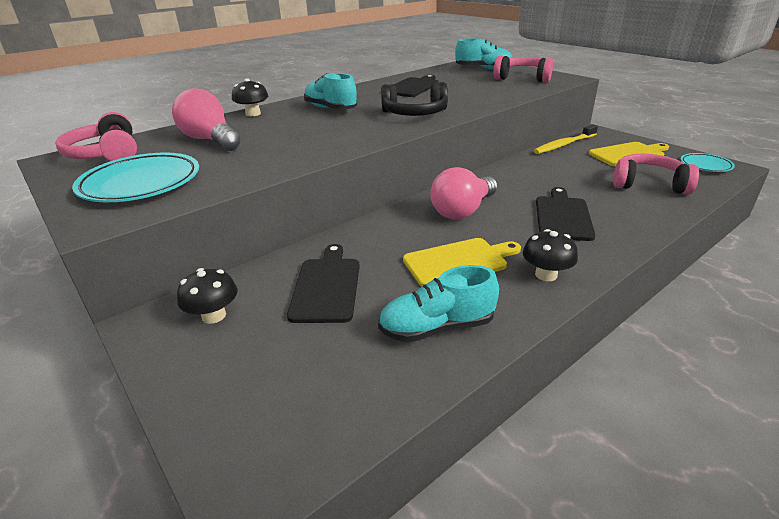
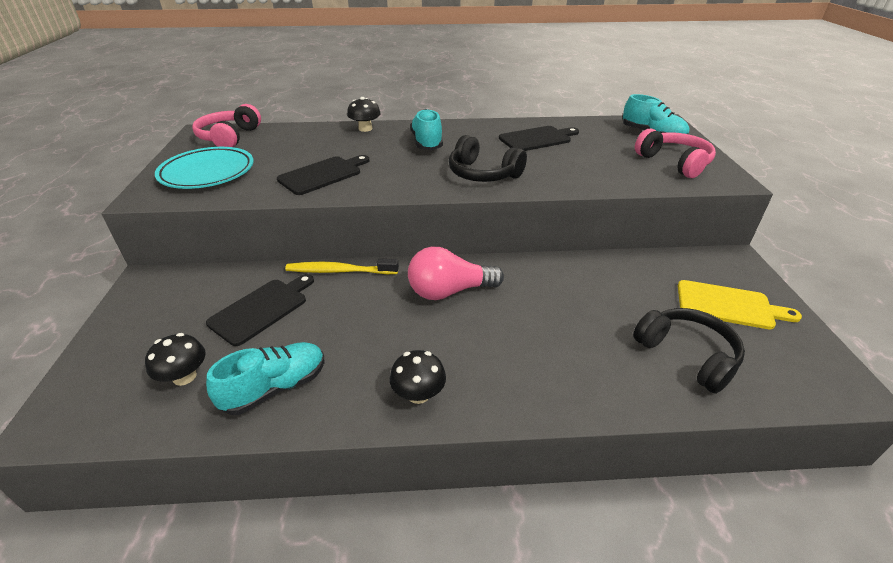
camera: 35 degrees right, 5 degrees up
(210, 140) = (299, 147): pink light bulb -> none
(214, 315) = (179, 294): black mushroom -> black mushroom (184, 376)
(437, 327) = (275, 388): turquoise shoe -> turquoise shoe turned 120 degrees clockwise
(458, 261) = (372, 340): yellow cutting board -> none
(562, 216) = (528, 344): black cutting board -> black cutting board (323, 174)
(564, 145) = (666, 261): yellow toothbrush -> yellow toothbrush (339, 271)
(648, 184) = (687, 355): pink headphones -> black headphones
(705, 165) = (813, 367): turquoise plate -> none

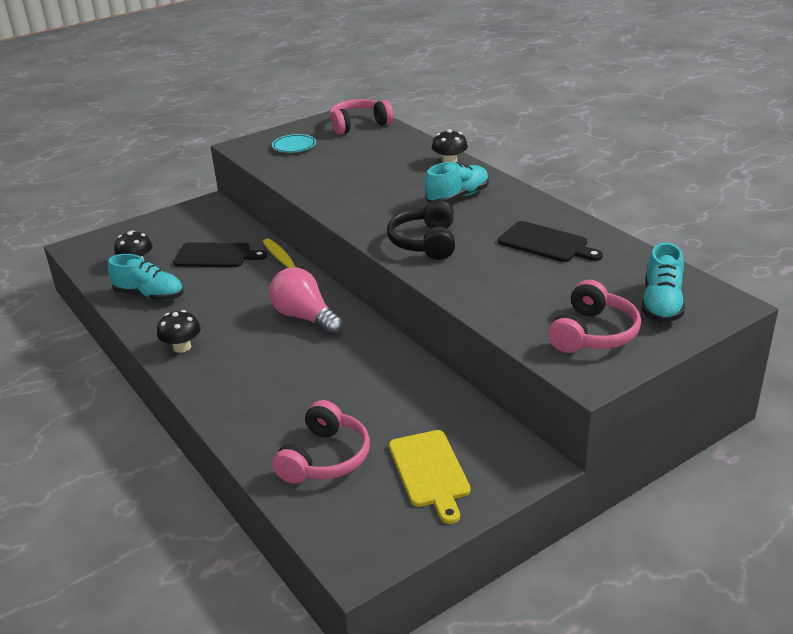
camera: 60 degrees right, 5 degrees down
(207, 173) = (294, 146): turquoise plate -> turquoise plate, size x0.55
(323, 174) = (341, 183): black cutting board -> none
(687, 355) = (325, 458): black headphones -> pink headphones

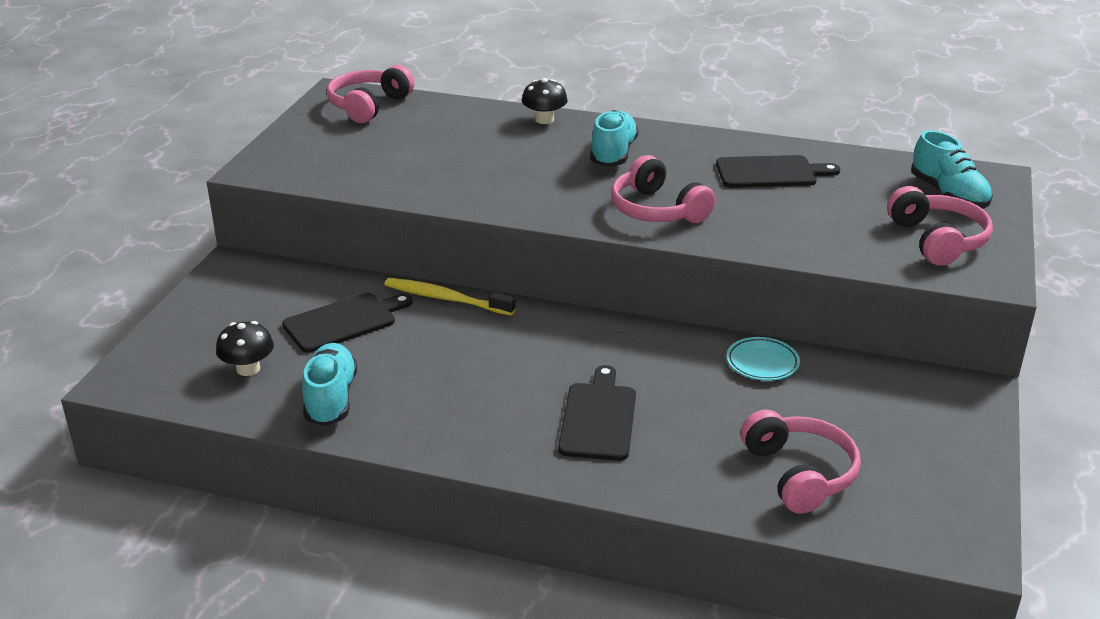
camera: 40 degrees left, 0 degrees up
(149, 295) = (331, 399): turquoise shoe -> turquoise shoe turned 75 degrees counterclockwise
(182, 347) = (470, 437): black mushroom -> none
(262, 368) = (598, 418): none -> black cutting board
(294, 146) = (328, 152): turquoise plate -> turquoise plate (762, 363)
(305, 317) = (562, 348): pink light bulb -> none
(425, 242) = (657, 210): black headphones -> pink headphones
(430, 472) = (906, 438): yellow cutting board -> none

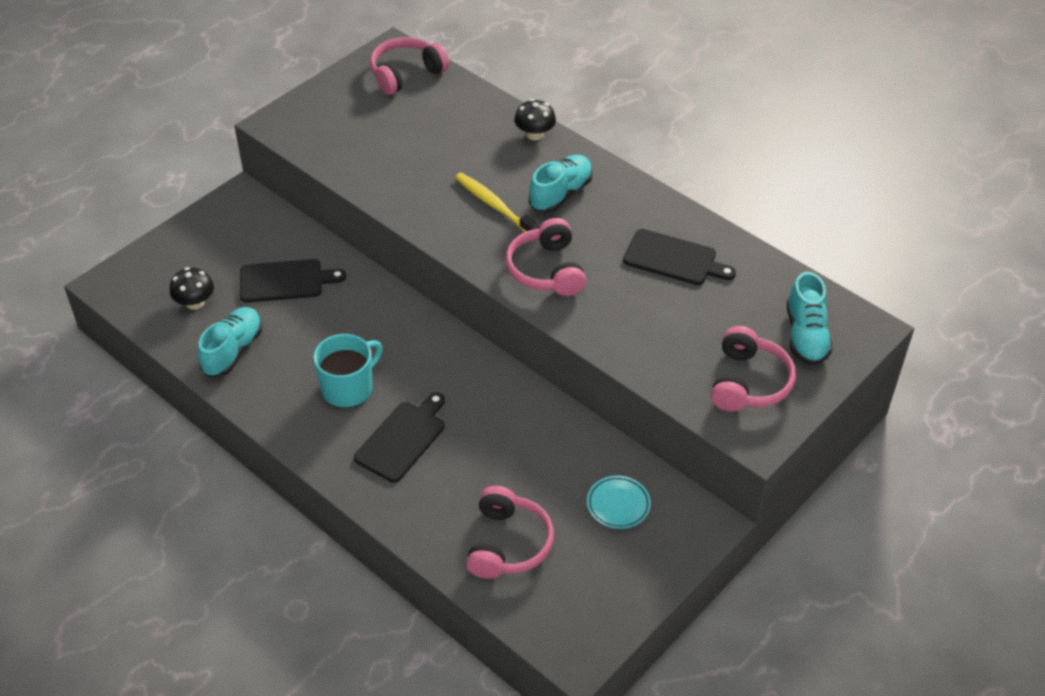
camera: 25 degrees right, 15 degrees up
(446, 299) = (371, 284): yellow toothbrush -> yellow toothbrush (494, 206)
(497, 392) = (348, 388): none -> turquoise mug
(762, 363) = (562, 434): turquoise plate -> turquoise plate (618, 504)

